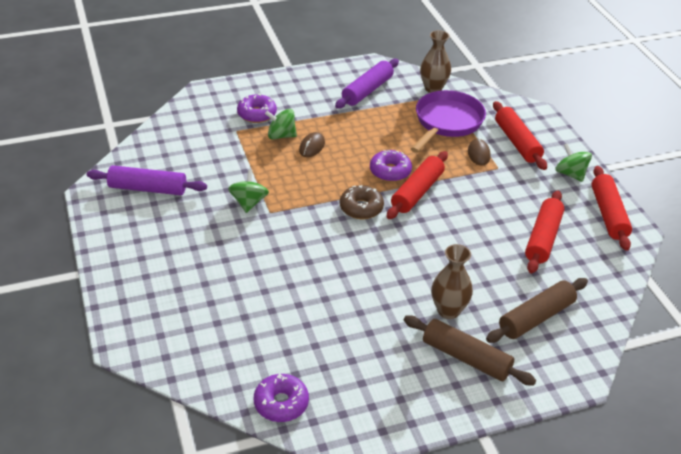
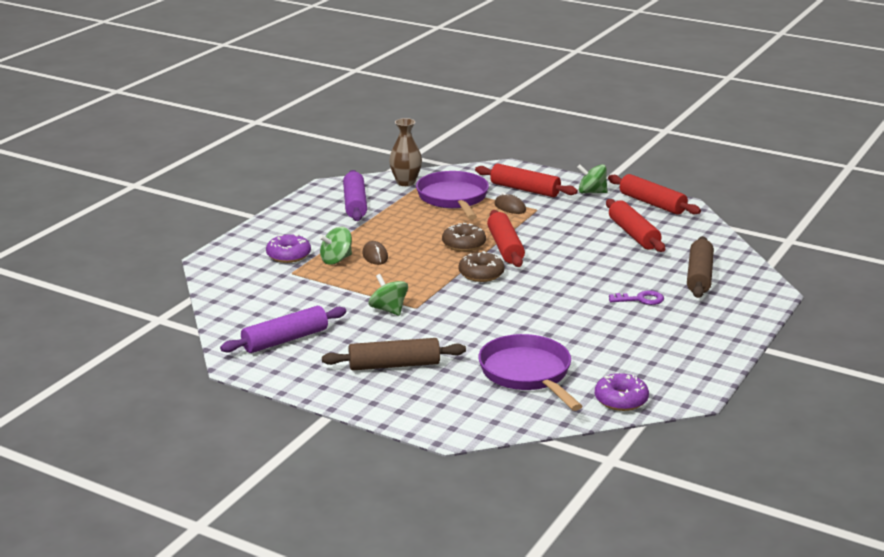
camera: 40 degrees left, 15 degrees down
(253, 328) = (528, 374): none -> purple pan
(390, 171) = (464, 244): purple donut -> brown donut
(448, 310) = (640, 299): brown vase -> purple key
(466, 357) = (693, 316): brown rolling pin -> brown rolling pin (394, 365)

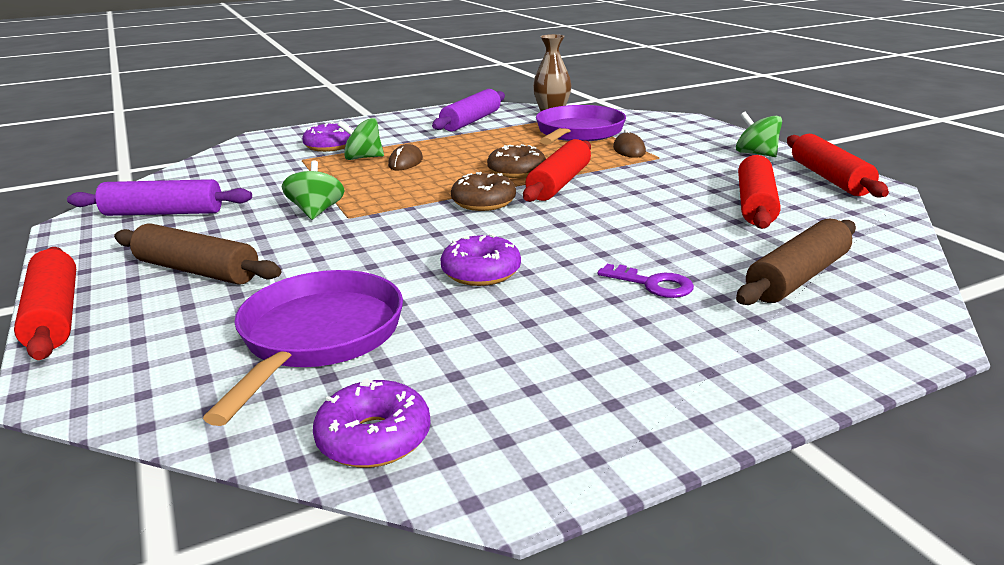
camera: 35 degrees right, 0 degrees up
(525, 189) = (673, 138): red rolling pin -> red rolling pin (55, 315)
(550, 318) = (481, 272): none -> purple donut

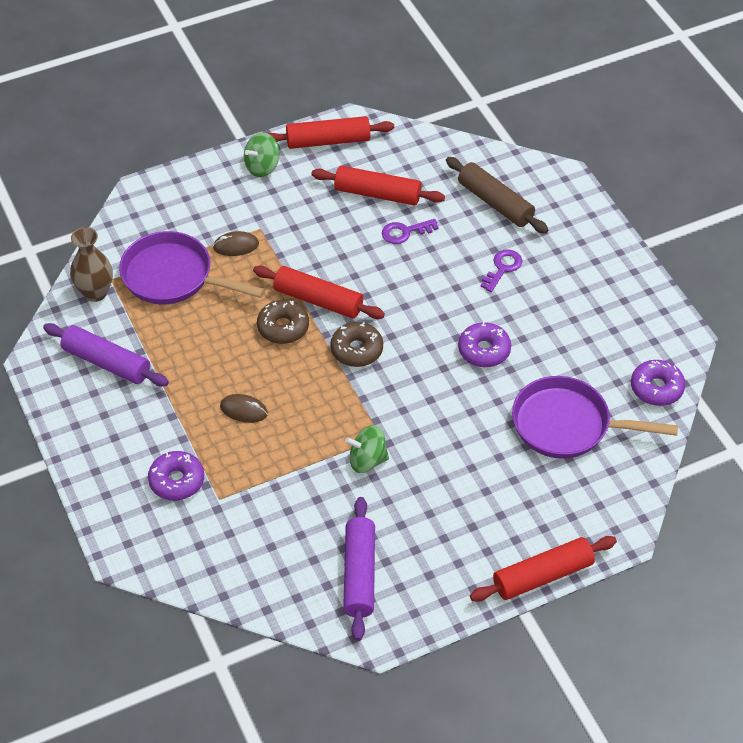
camera: 90 degrees left, 25 degrees up
(197, 270) = (476, 513): brown rolling pin -> none
(363, 158) = (224, 446): green spinning top -> none
(693, 220) = (405, 232): none -> purple key

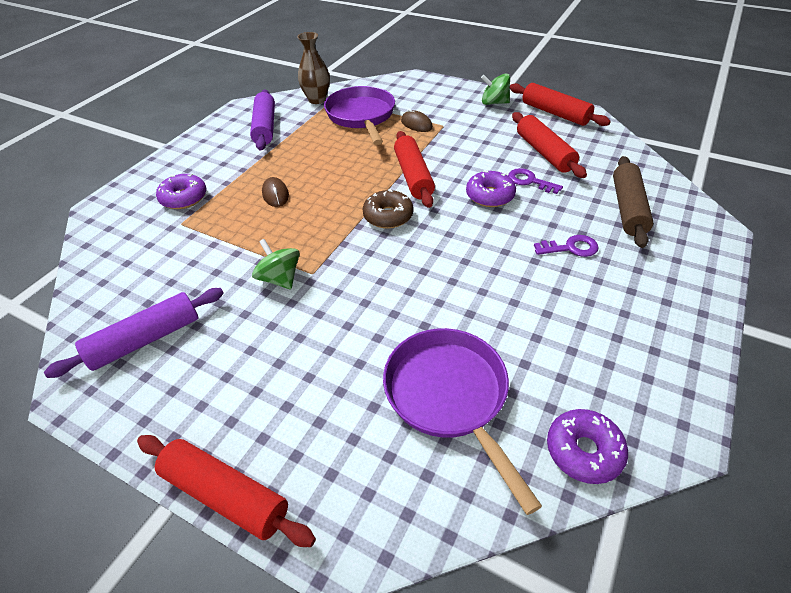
camera: 55 degrees right, 5 degrees down
(283, 327) = (370, 174): brown donut -> none
(484, 350) = (470, 285): purple donut -> purple donut (490, 196)

